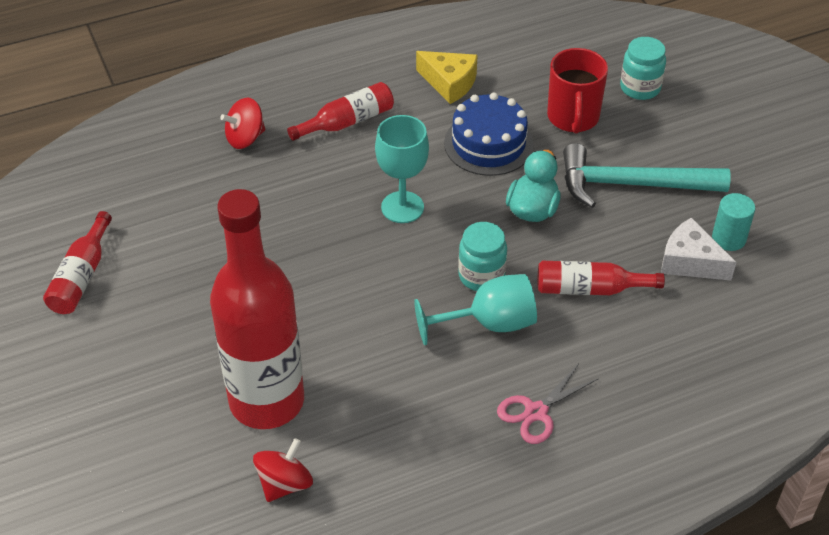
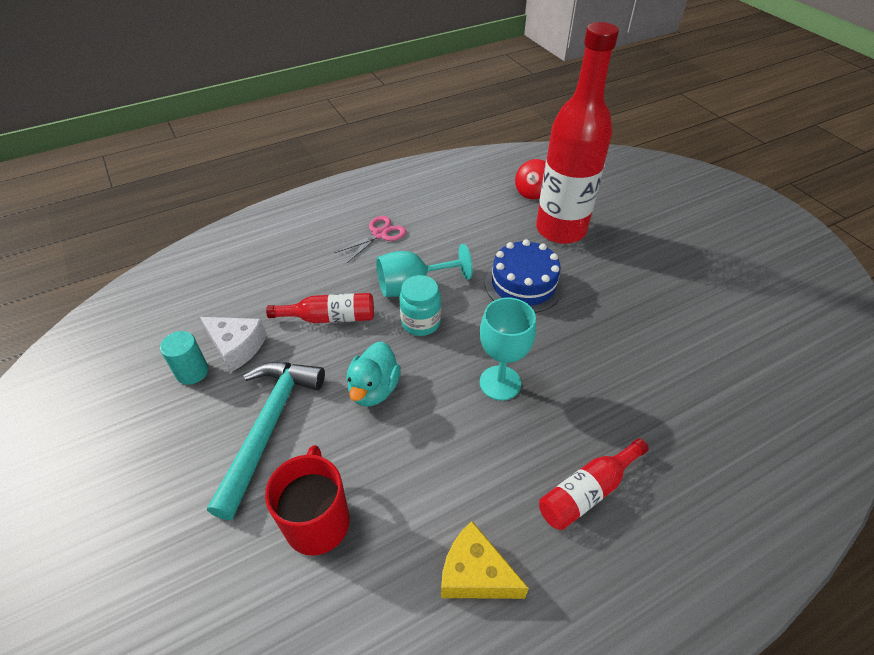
camera: 175 degrees right, 0 degrees up
(81, 276) = (747, 301): red bottle -> none
(245, 138) = (691, 457): red spinning top -> none
(488, 144) = (419, 471): blue cake -> blue cake (523, 284)
(631, 184) = (269, 427): turquoise hammer -> turquoise hammer turned 75 degrees counterclockwise
(640, 88) = (219, 587): turquoise jar -> none

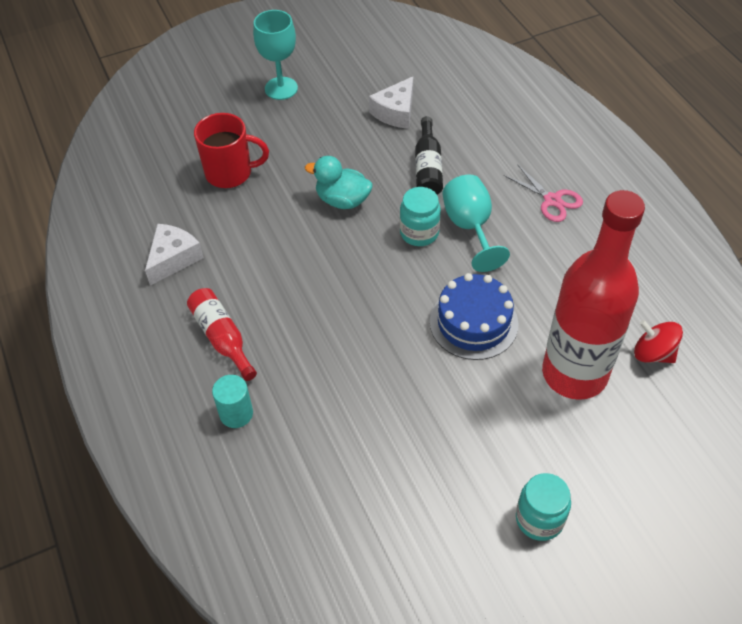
camera: 95 degrees right, 5 degrees up
(192, 372) = (371, 91): turquoise cylinder -> turquoise cylinder (236, 413)
(269, 427) = (313, 140): turquoise hammer -> none
(330, 317) = (428, 168): red bottle -> black bottle
(475, 573) = (173, 259): yellow cheese -> white cheese
(500, 383) = (340, 289): turquoise goblet -> turquoise goblet (281, 88)
(691, 251) = (539, 519): none -> turquoise jar

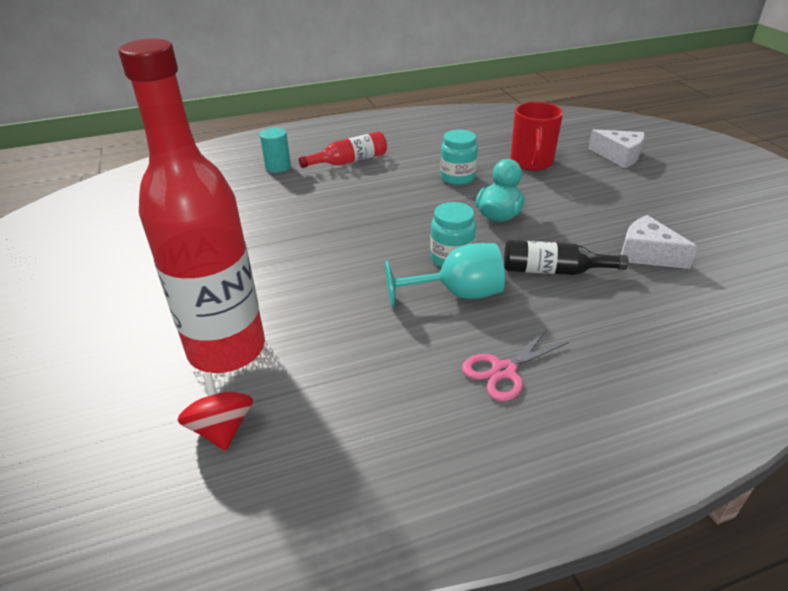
camera: 95 degrees right, 15 degrees down
(173, 259) = (433, 142): white cheese -> white cheese (619, 156)
(281, 88) = (660, 186): turquoise goblet -> none
(473, 322) = (322, 284): blue cake -> none
(539, 519) = (86, 302): turquoise jar -> turquoise jar (457, 177)
(653, 353) = (222, 429): red spinning top -> red spinning top turned 60 degrees counterclockwise

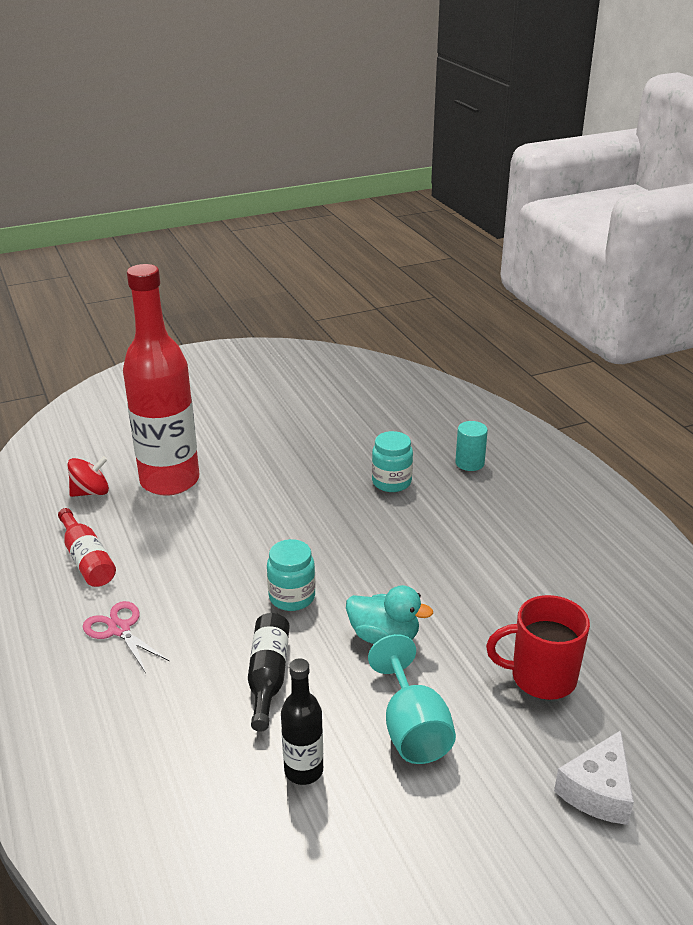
camera: 85 degrees right, 5 degrees down
(349, 161) = (497, 511): red bottle -> red bottle (87, 559)
(457, 177) = (476, 602): turquoise jar -> turquoise jar (391, 482)
(457, 294) = (230, 601): turquoise goblet -> turquoise goblet (412, 729)
(647, 254) = (303, 770): white cheese -> black bottle

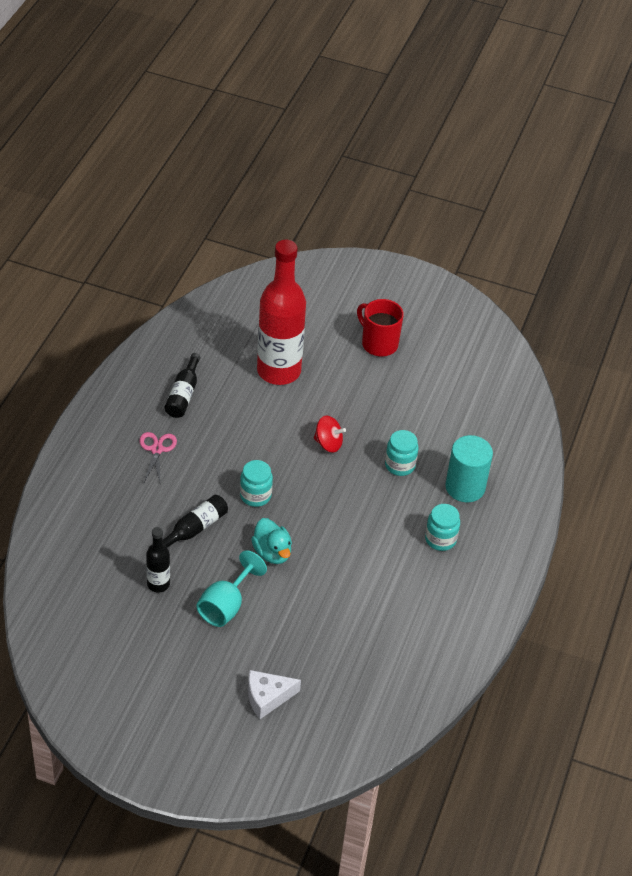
camera: 40 degrees right, 15 degrees up
(87, 559) = (183, 394): red bottle -> black bottle
(91, 492) = (229, 348): red spinning top -> red spinning top (328, 443)
(469, 463) = (465, 487): turquoise cylinder -> turquoise cylinder, size x1.72
(514, 513) = (440, 539): none -> turquoise jar
(541, 677) = (317, 633): red mug -> red mug (378, 343)

